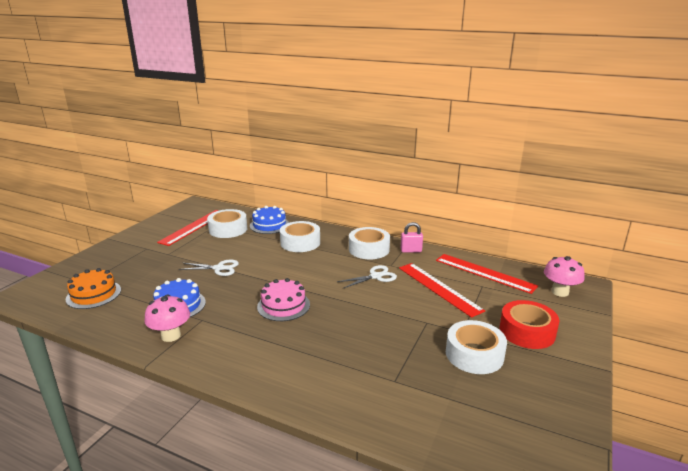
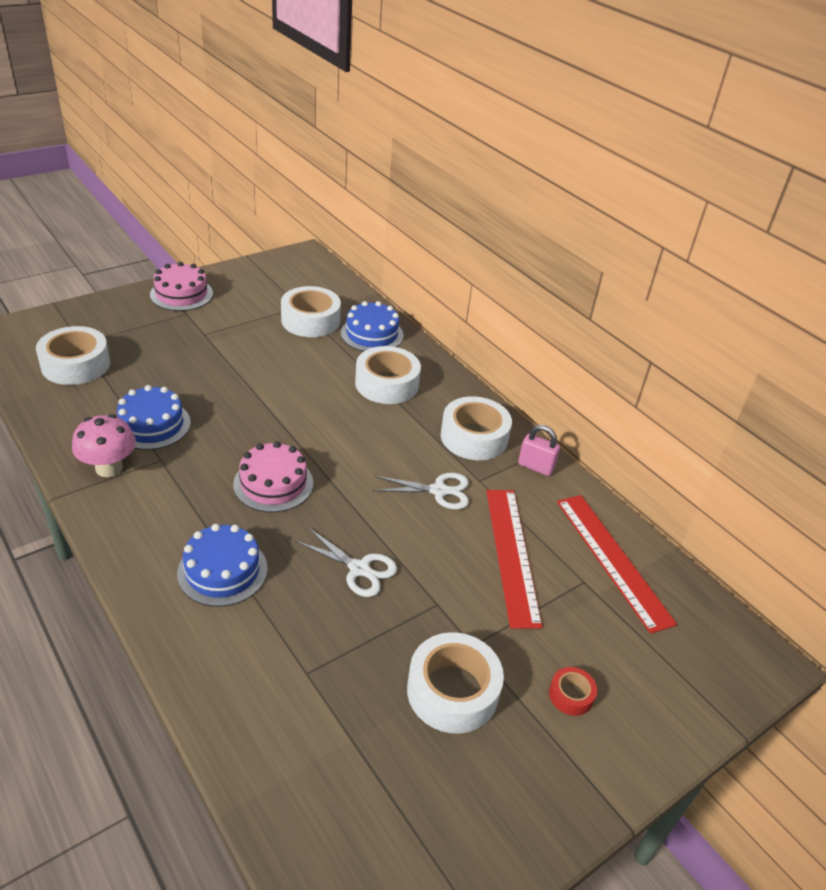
camera: 25 degrees right, 15 degrees up
(94, 294) = (75, 365): orange cake -> white tape
(134, 240) = (181, 294): none -> pink cake
(194, 227) = (271, 298): red ruler -> none
(219, 268) = (245, 385): white scissors -> white scissors (359, 569)
(296, 356) = (222, 571): none -> blue cake
(527, 331) = (571, 695): red tape -> red tape, size x0.49
(560, 292) = (703, 653): pink mushroom -> none

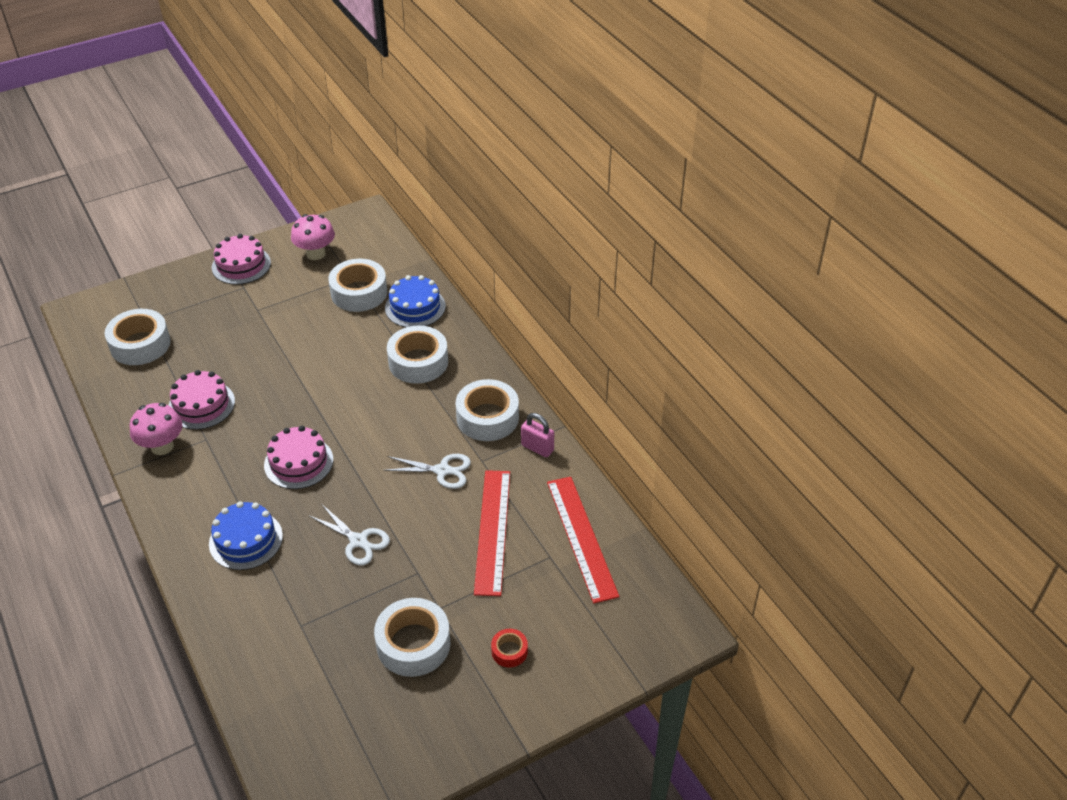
camera: 10 degrees right, 5 degrees up
(152, 425) = (201, 405): blue cake -> pink cake
(259, 286) = (316, 254): none -> pink mushroom

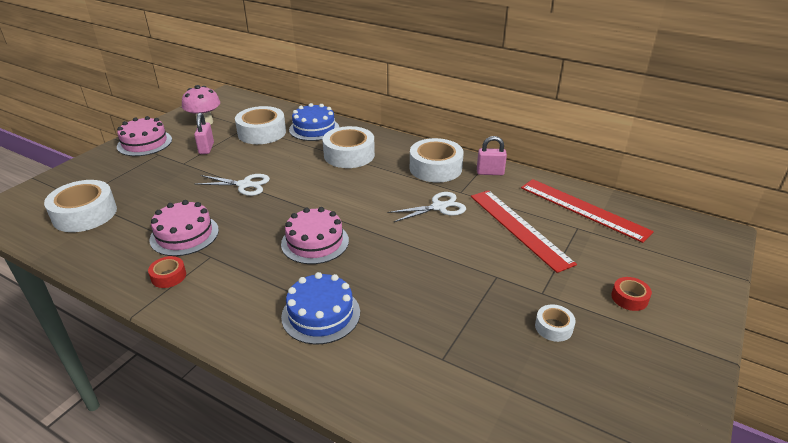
camera: 30 degrees left, 10 degrees down
(162, 446) = (168, 276): pink mushroom -> red tape
(291, 296) = (206, 148): none -> pink padlock
(358, 541) = (424, 275): white scissors -> white scissors (244, 185)
(413, 644) = (553, 327): white tape -> white tape, size x0.49

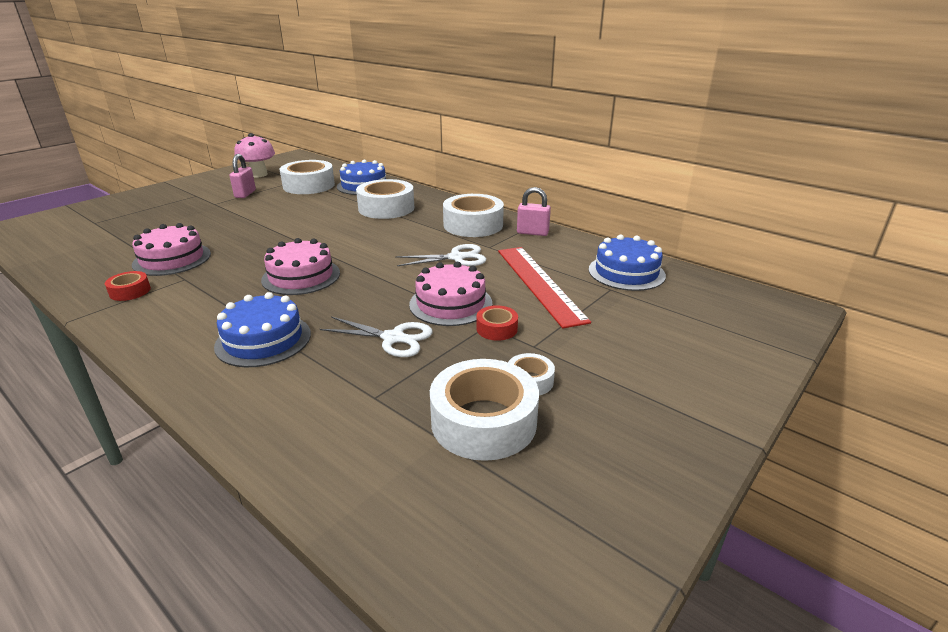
camera: 10 degrees right, 5 degrees down
(85, 214) = (90, 235): white tape -> white tape (483, 421)
(144, 143) = (189, 186): pink cake -> pink cake (450, 304)
(244, 185) = (262, 224): white scissors -> white scissors (393, 338)
(583, 209) = (626, 272): red ruler -> blue cake
(629, 298) = (643, 362): red tape -> red tape (497, 329)

